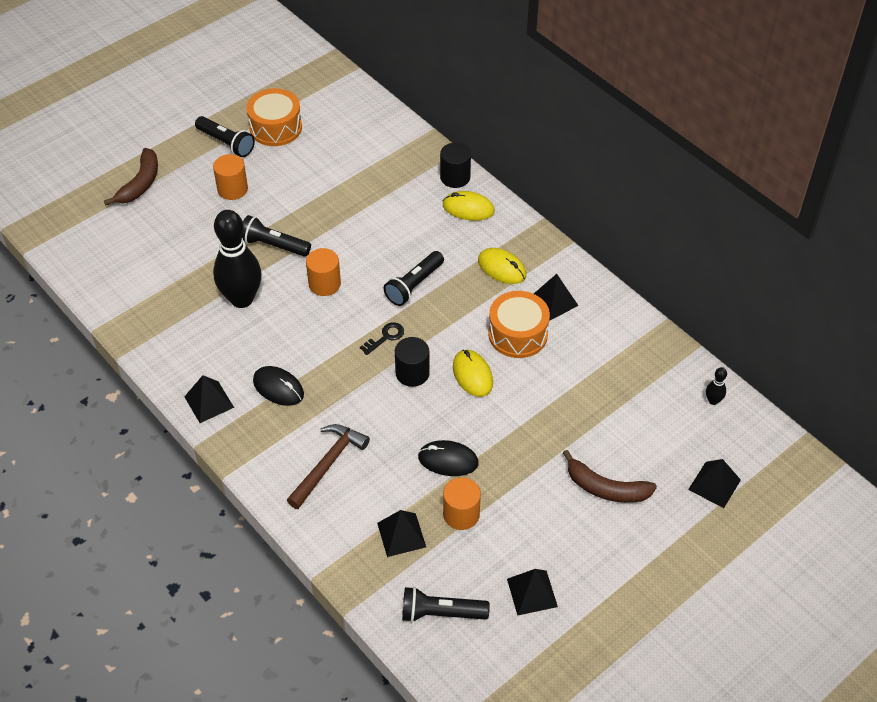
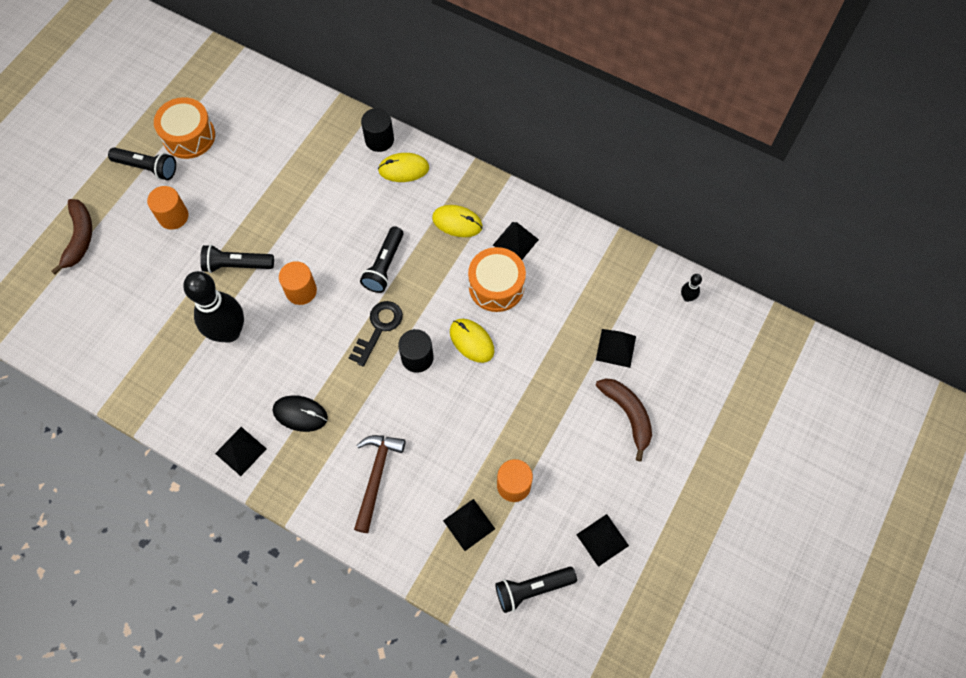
camera: 20 degrees left, 15 degrees up
(385, 337) = (378, 328): black key -> black key, size x1.55
(448, 460) = (482, 435): black mouse -> none
(606, 488) = (628, 415): brown banana -> brown banana turned 120 degrees counterclockwise
(714, 484) = (717, 379): black pyramid -> black pyramid (616, 348)

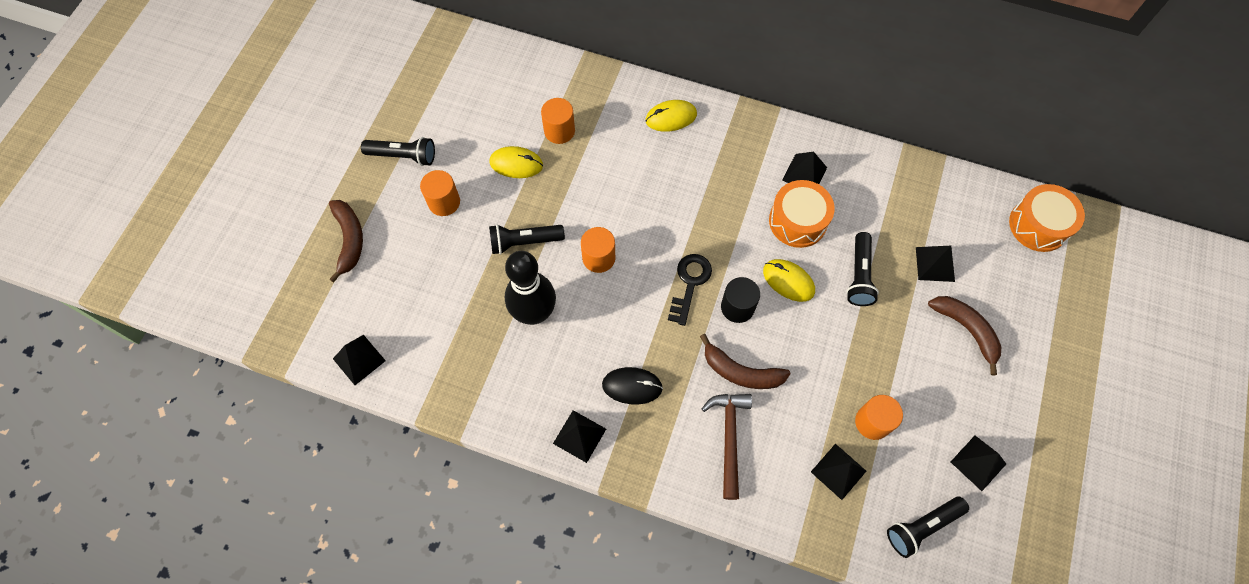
camera: 10 degrees left, 0 degrees up
(61, 348) = (359, 359): none -> black pyramid
(189, 136) = (439, 117): orange drum -> orange drum (1038, 225)
(296, 166) = (559, 131): none -> orange cylinder
(379, 140) = (638, 91): black cylinder -> none
(384, 266) = (678, 218): black flashlight -> black flashlight (859, 275)
(404, 418) = (741, 372): none -> brown banana
(457, 222) = (740, 163): yellow mouse -> yellow mouse (516, 164)
(687, 297) = (990, 202): black bowling pin -> none

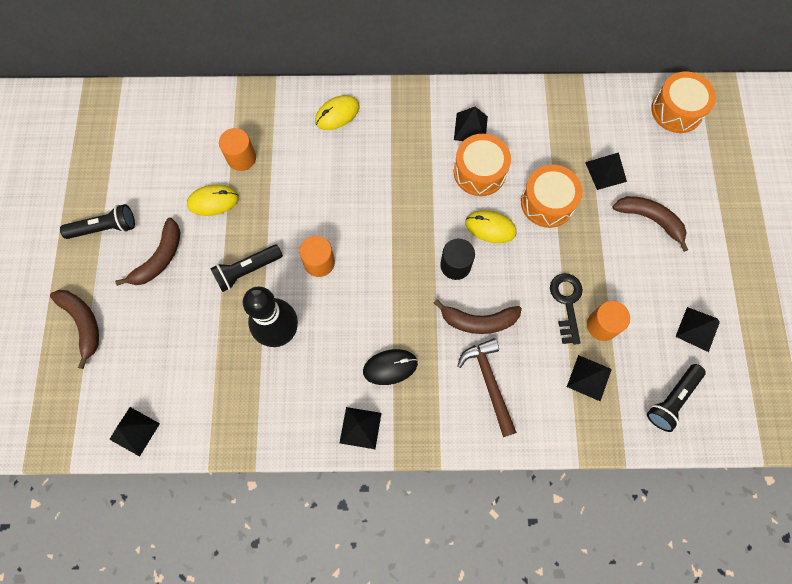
camera: 20 degrees left, 5 degrees up
(444, 202) = (159, 258): orange cylinder -> brown banana
(689, 283) = (407, 258): black key -> black key (566, 303)
(859, 275) = (547, 202): black flashlight -> orange drum

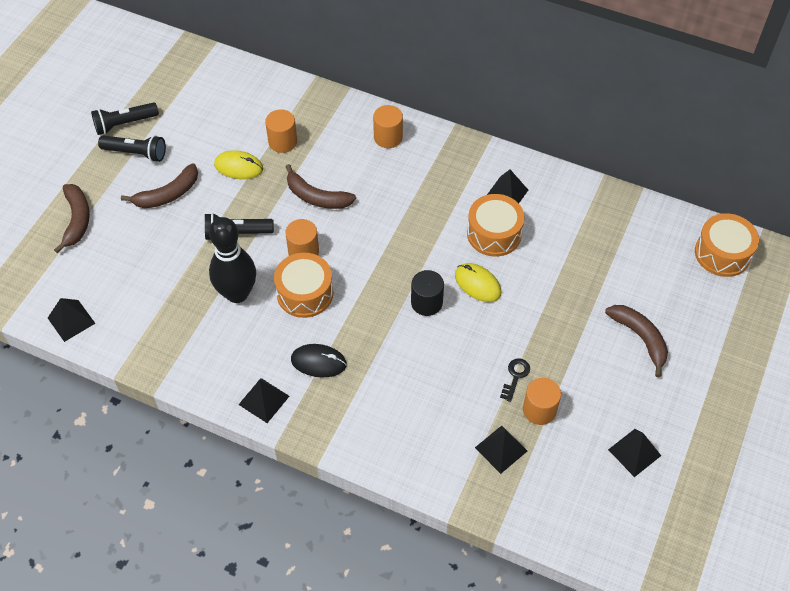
camera: 25 degrees right, 15 degrees down
(337, 114) = (388, 137): yellow mouse -> orange cylinder
(478, 321) = (422, 357): brown banana -> brown banana (316, 197)
(489, 383) = (402, 413): brown hammer -> none
(547, 202) = (545, 284): orange drum -> orange drum (305, 293)
(566, 303) = (515, 376): black key -> black key, size x0.65
(605, 171) = (618, 279): black pyramid -> none
(672, 399) = (573, 503): black flashlight -> black flashlight (124, 124)

